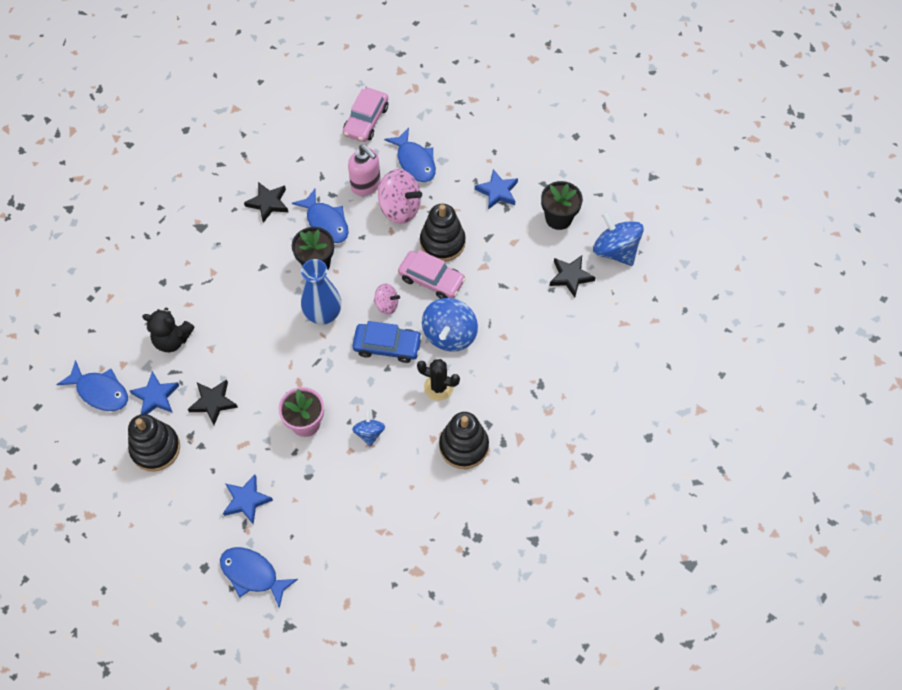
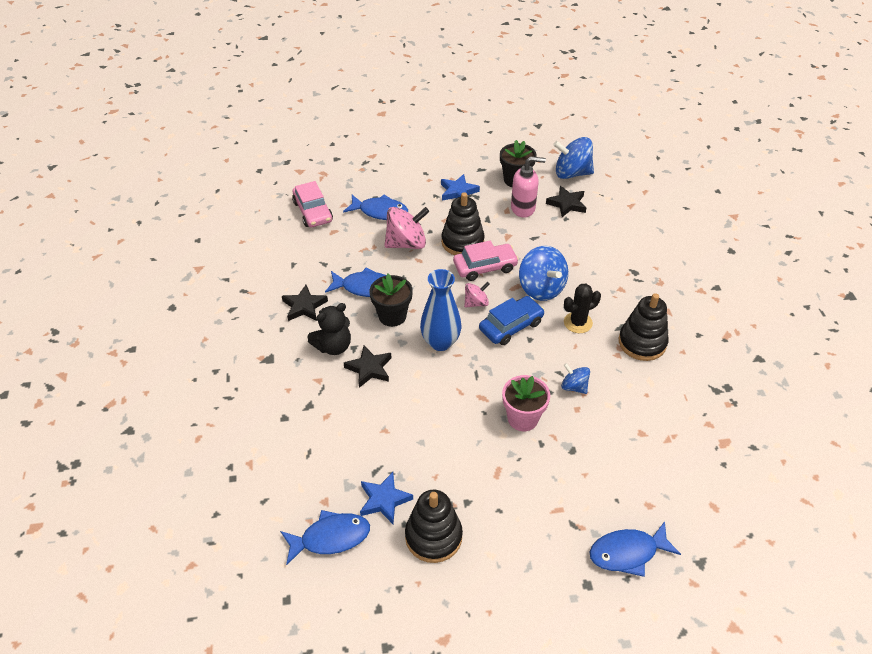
camera: 45 degrees left, 15 degrees down
(172, 340) = (345, 450): black teddy bear -> black teddy bear (333, 346)
(213, 402) = (436, 464): black star -> black star (369, 368)
(246, 500) = (552, 507): blue star -> none
(366, 184) = (364, 246): pink soap dispenser -> pink soap dispenser (523, 208)

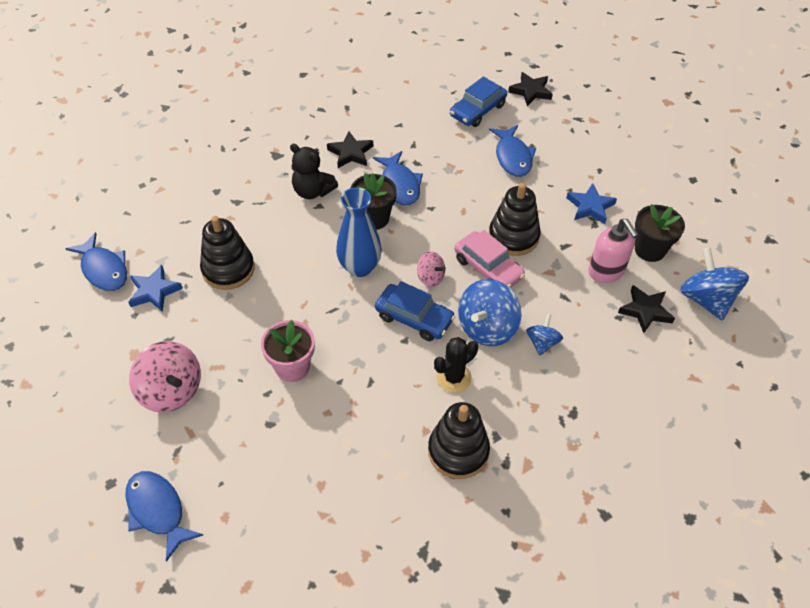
camera: 65 degrees right, 5 degrees up
(313, 211) = (477, 110): pink car -> blue car
(369, 368) = (299, 226): black star -> black star (530, 91)
(406, 243) = (481, 193): pink spinning top -> pink spinning top (171, 391)
(433, 536) = (127, 341): black stacking toy -> black stacking toy (228, 269)
(574, 387) = (357, 401): blue spinning top -> blue spinning top (542, 343)
(578, 323) = (453, 378): black cactus -> black cactus turned 75 degrees counterclockwise

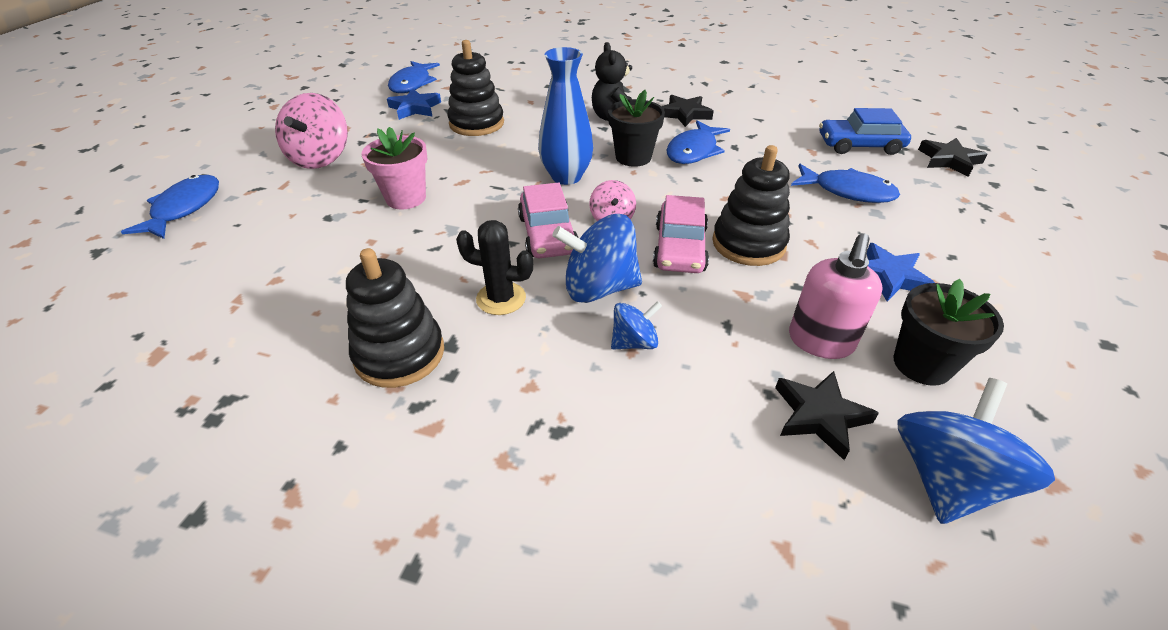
camera: 50 degrees right, 10 degrees down
(414, 318) = (548, 234): blue car -> pink car
(512, 157) = (847, 191): blue fish -> blue fish turned 105 degrees counterclockwise

